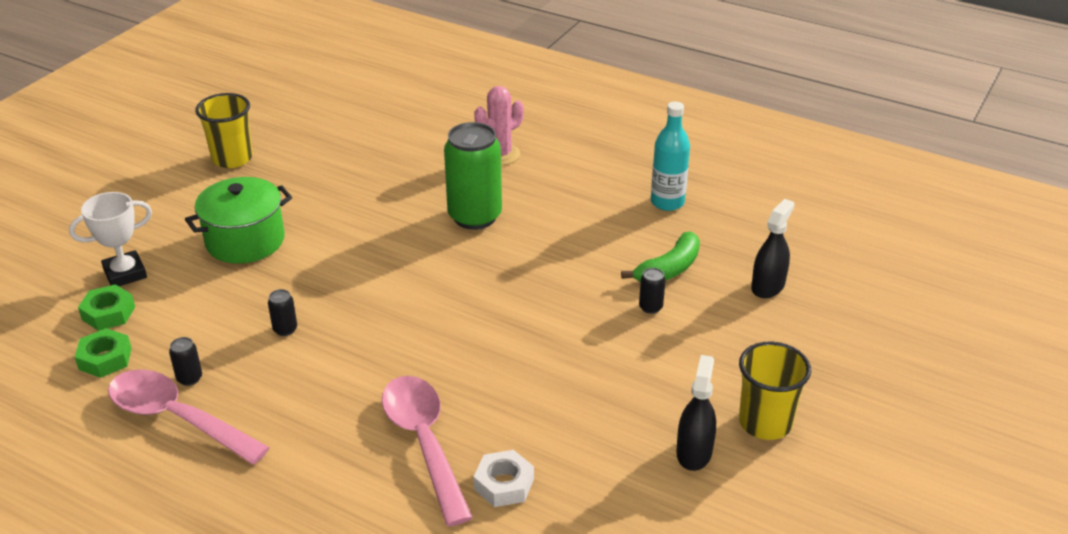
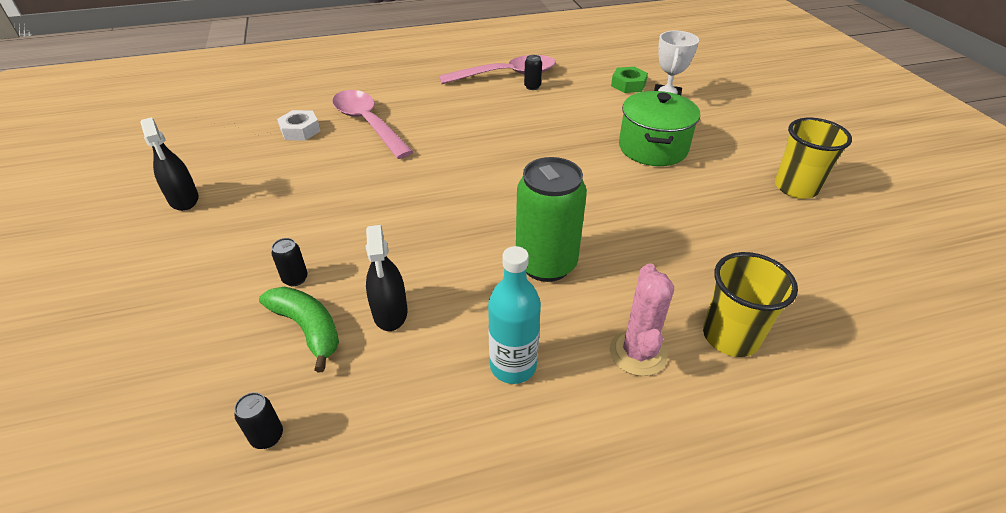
camera: 135 degrees right, 5 degrees up
(105, 358) = (585, 73): green nut -> none
(285, 329) = (530, 125): black can -> black can (267, 436)
(424, 443) = (368, 124): pink spoon -> pink spoon turned 150 degrees counterclockwise
(667, 202) = (382, 423): turquoise bottle -> turquoise bottle (513, 366)
(669, 269) = (308, 328): green banana -> green banana turned 135 degrees clockwise
(765, 423) = (132, 244): yellow cup -> yellow cup (730, 336)
(768, 286) = (181, 377): black spray bottle -> black spray bottle (390, 312)

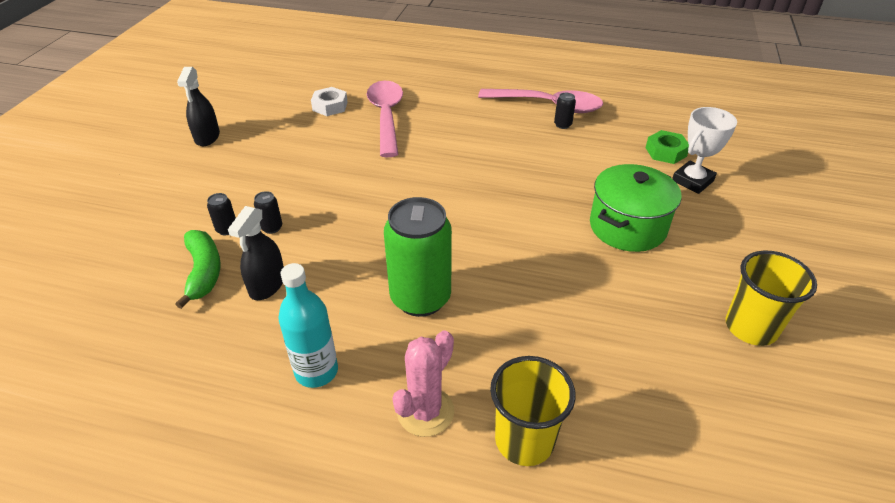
camera: 30 degrees right, 0 degrees up
(267, 436) = (117, 338): black can -> black can (272, 228)

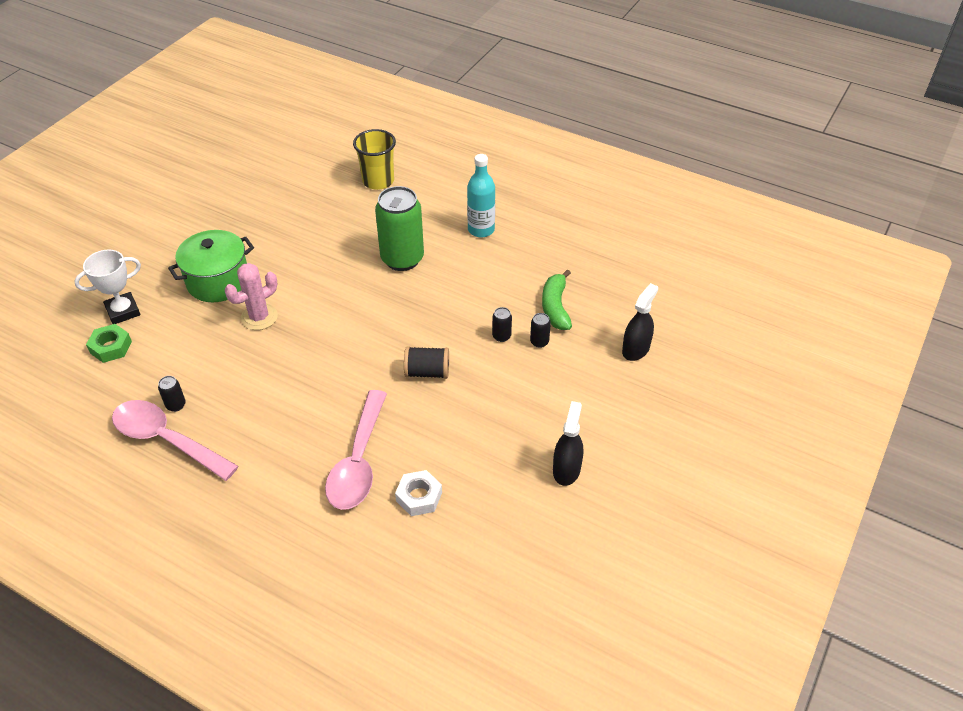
camera: 165 degrees left, 5 degrees up
(267, 285) = (508, 288): black spray bottle -> black spray bottle (635, 349)
(347, 182) = (427, 372): none -> black spool
(425, 411) = (424, 201): pink cactus -> pink cactus (259, 317)
(751, 327) = (207, 204): yellow cup -> none

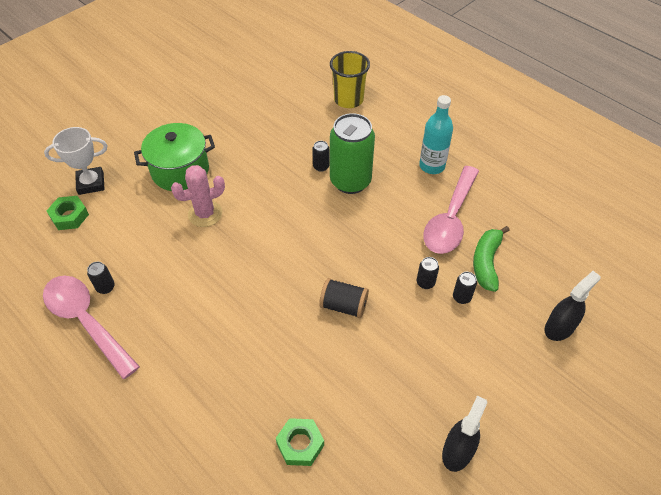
camera: 15 degrees right, 5 degrees up
(358, 461) = (252, 388): pink spoon -> pink spoon (450, 219)
(368, 250) = (321, 166): none -> black can
(419, 497) = (300, 444): white nut -> green nut

